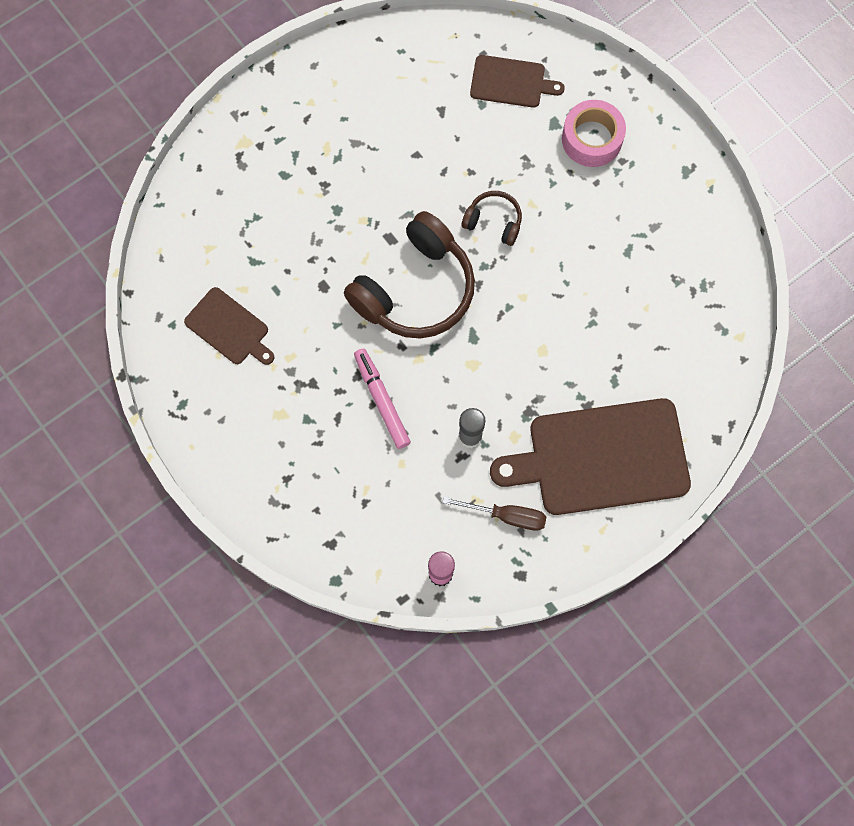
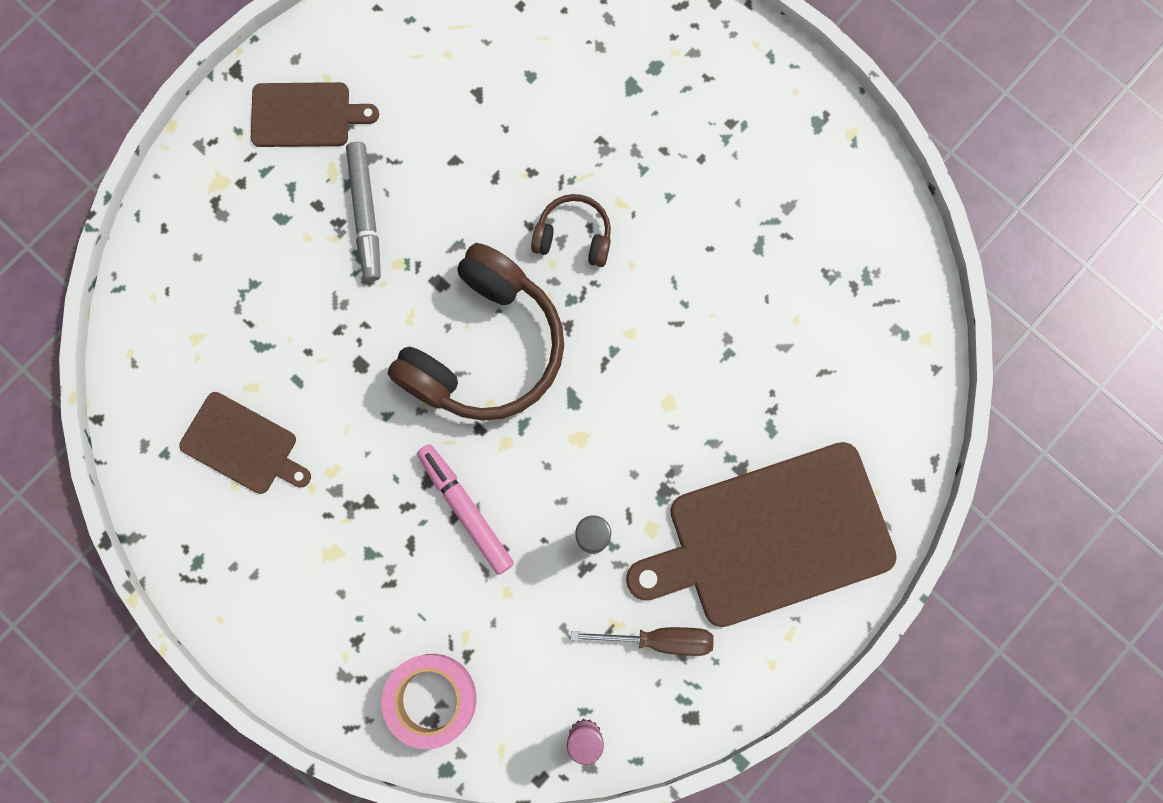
camera: 10 degrees left, 5 degrees up
(345, 182) = (365, 214): none -> grey marker
(511, 82) = (564, 39): brown cutting board -> brown cutting board (305, 115)
(592, 139) = (685, 100): pink tape -> pink tape (432, 699)

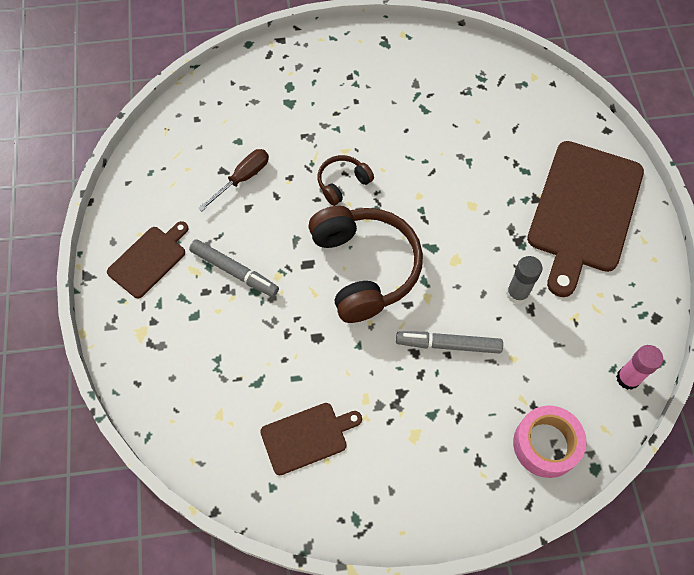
camera: 50 degrees left, 15 degrees down
(466, 509) = (448, 344): pink marker -> grey marker
(659, 639) = (599, 302): brown screwdriver -> brown screwdriver (242, 178)

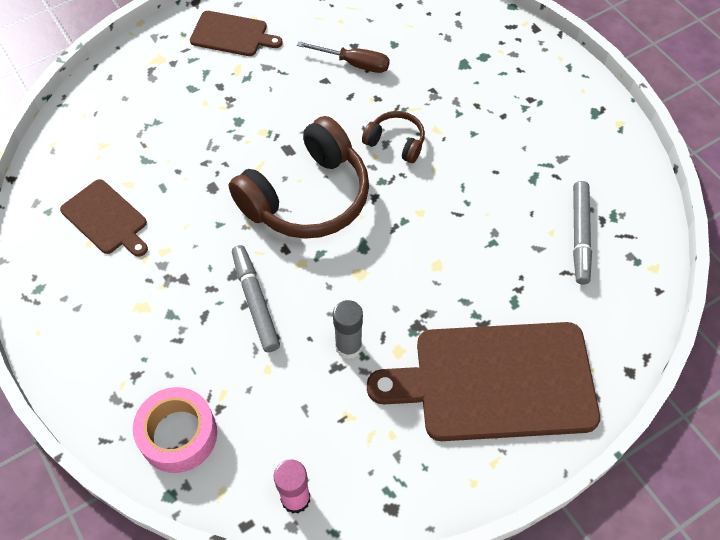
camera: 65 degrees right, 5 degrees down
(234, 271) = (251, 98): grey marker -> grey marker (580, 236)

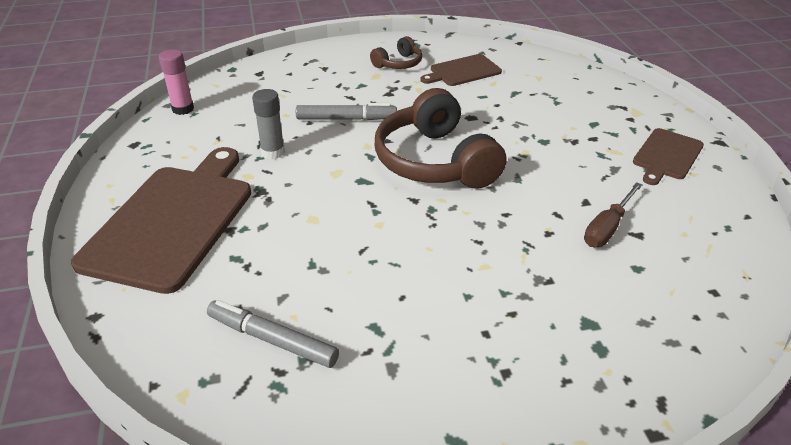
camera: 110 degrees right, 20 degrees down
(178, 435) = (268, 76): pink tape -> none
(396, 142) = (478, 230): brown headphones -> brown headphones (398, 63)

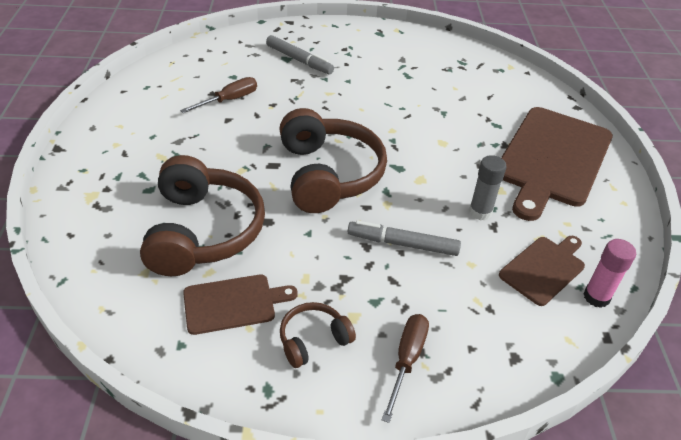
camera: 170 degrees left, 5 degrees up
(272, 340) = (466, 79): grey marker -> grey marker (299, 60)
(334, 63) = (406, 360): none -> brown screwdriver
(518, 103) = (203, 231): none -> brown headphones
(666, 156) = (121, 144): brown cutting board -> brown cutting board (544, 268)

